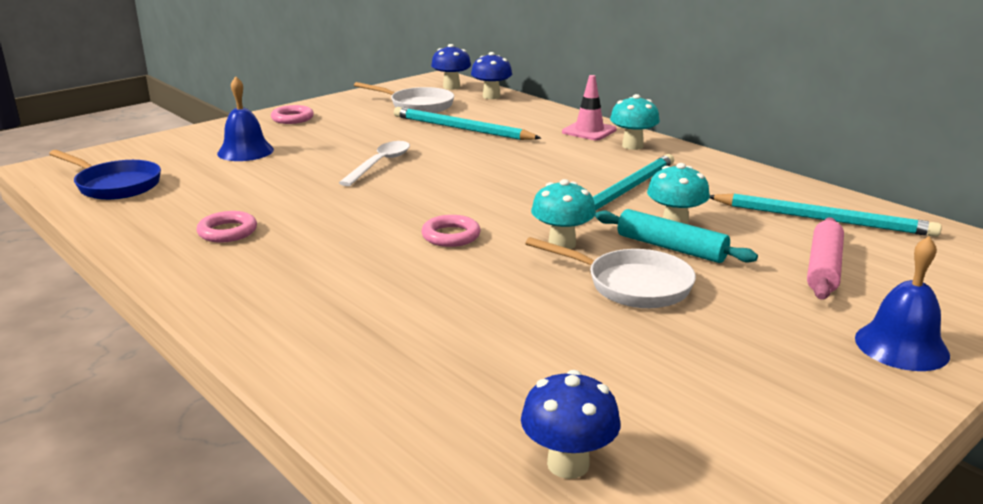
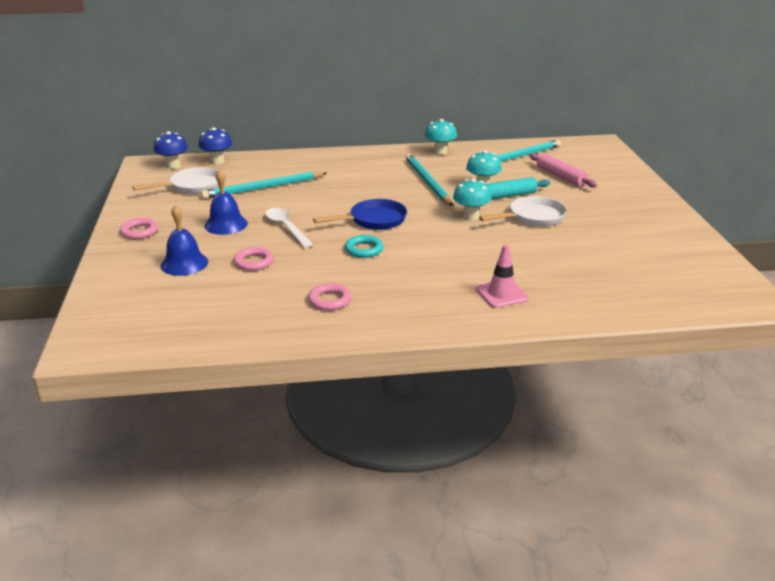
camera: 55 degrees left, 5 degrees up
(115, 185) = (176, 325): blue pan -> blue pan (373, 220)
(375, 212) = (364, 249): none -> turquoise ring
(451, 236) = (425, 239): pink ring -> pink ring (254, 262)
(568, 464) = (662, 279): blue mushroom -> none
(589, 131) = (328, 159): pink traffic cone -> pink traffic cone (501, 294)
(632, 146) = (369, 158): turquoise mushroom -> turquoise mushroom (440, 152)
(901, 346) = (635, 191): blue bell -> blue bell (226, 224)

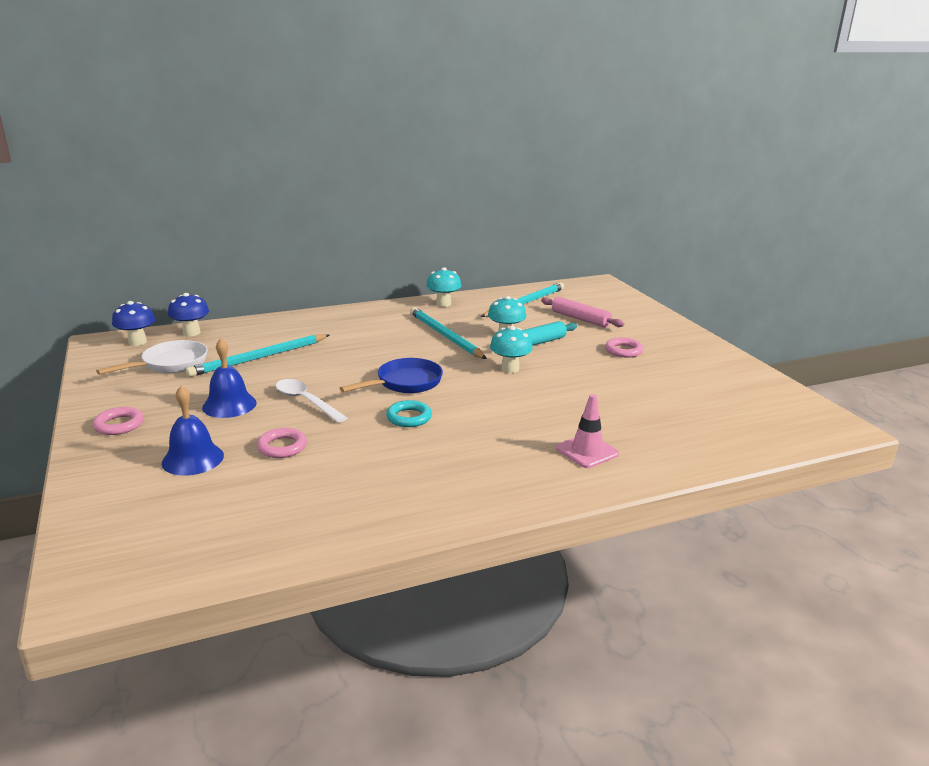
camera: 15 degrees left, 5 degrees down
(329, 300) = (395, 483): pink ring -> pink ring (623, 351)
(532, 217) = (575, 363): white pan -> none

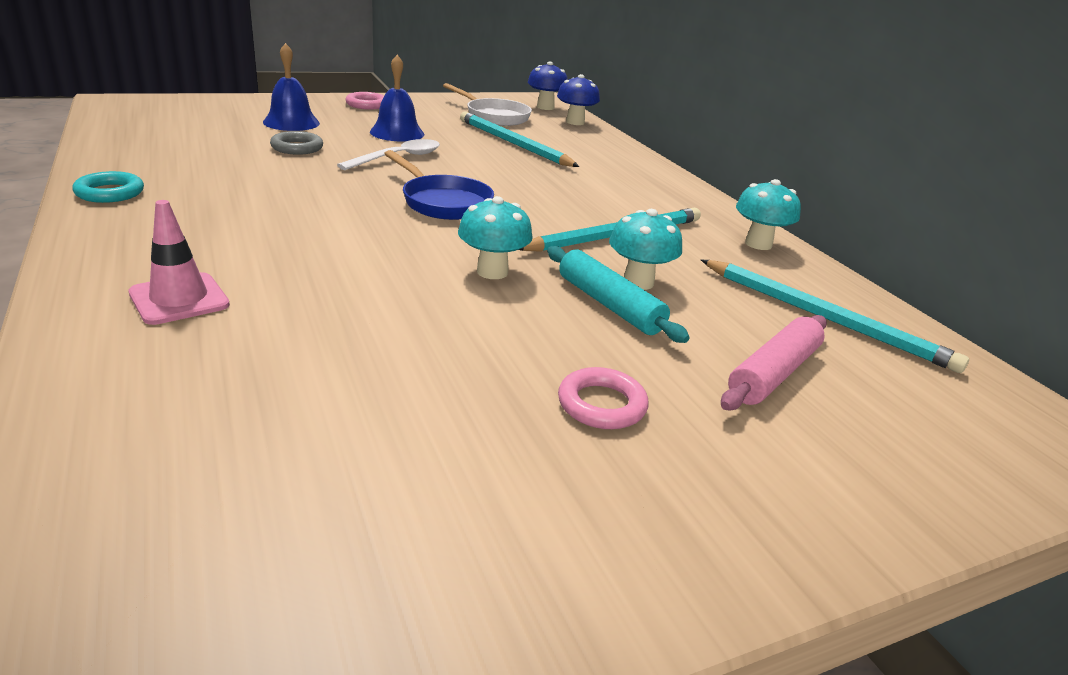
camera: 85 degrees right, 5 degrees up
(282, 447) = (297, 148): pink ring -> grey ring
(409, 417) = (341, 199): turquoise ring -> turquoise ring (110, 193)

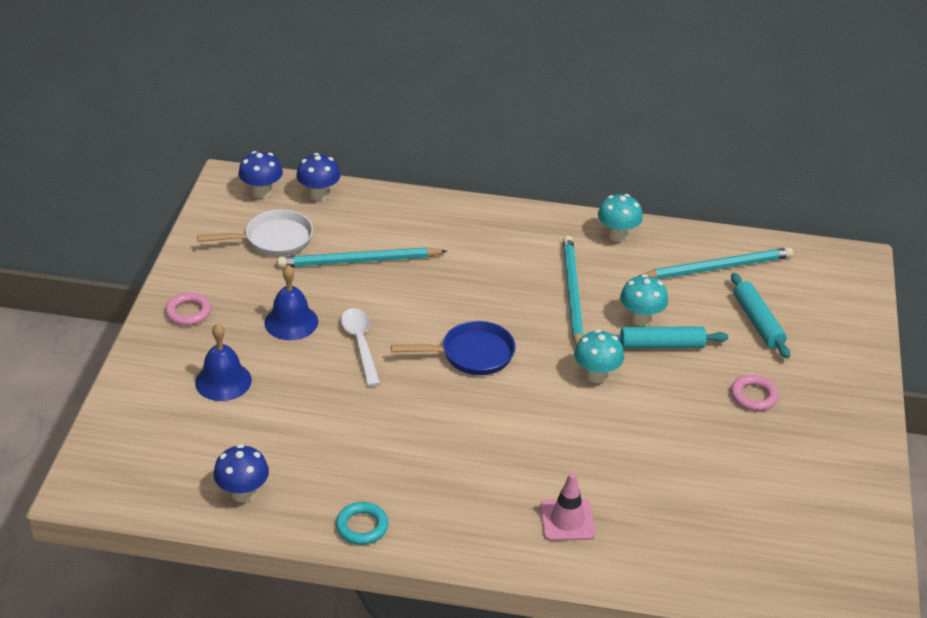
camera: 55 degrees left, 10 degrees up
(138, 145) = (243, 493): none -> blue mushroom
(297, 148) = (302, 397): grey ring -> none
(773, 373) = (757, 322): pink rolling pin -> turquoise rolling pin

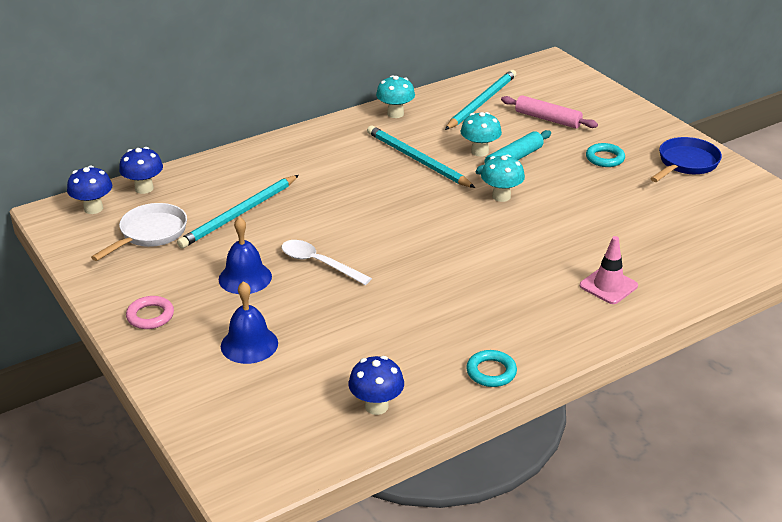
camera: 40 degrees left, 5 degrees down
(471, 354) = (405, 228): blue pan -> blue pan (685, 163)
(753, 396) = (605, 158): pink ring -> turquoise ring
(757, 322) = (548, 119): turquoise rolling pin -> pink rolling pin

